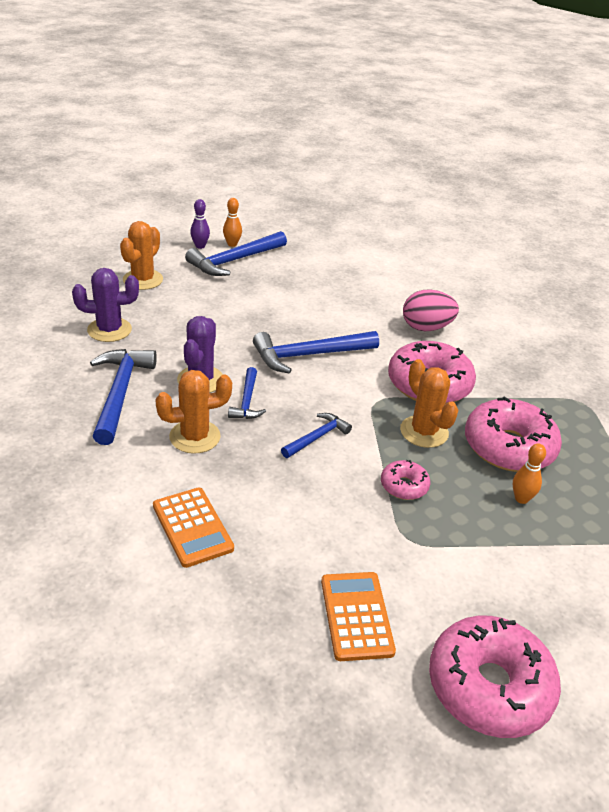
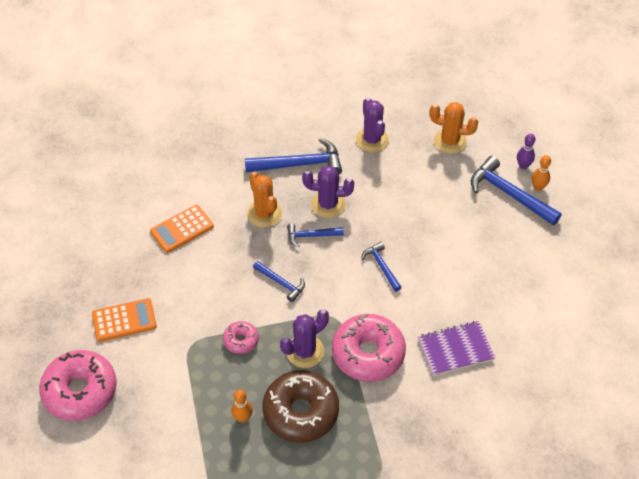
camera: 85 degrees right, 15 degrees up
(309, 355) = (381, 266): blue hammer -> blue hammer, size x0.56
(424, 432) = (305, 351): orange cactus -> purple cactus
(426, 328) = (455, 349): pink egg -> purple notebook
(508, 447) = (301, 412): pink donut -> brown donut

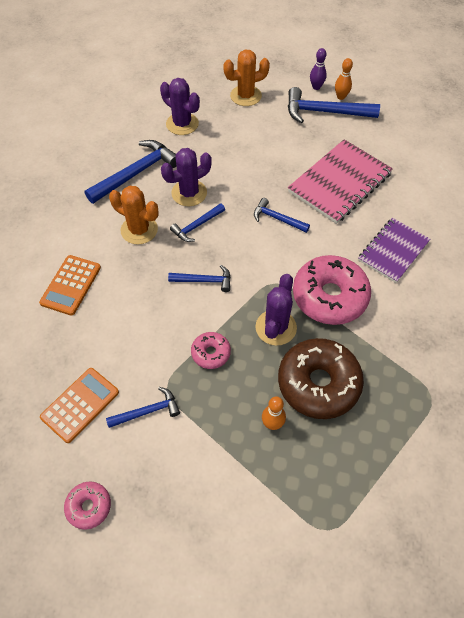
camera: 35 degrees left, 5 degrees up
(80, 391) = (89, 506): pink donut -> pink donut, size x0.49
(164, 353) = (147, 411): none -> blue hammer
(463, 265) = (339, 183): none -> pink notebook

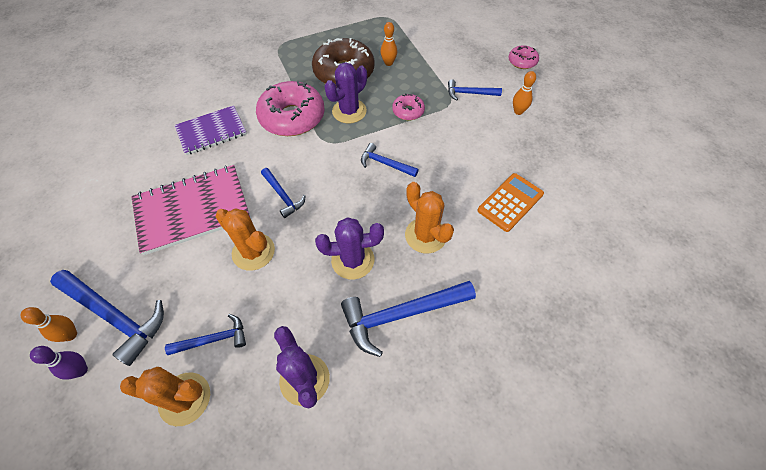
camera: 155 degrees left, 0 degrees up
(80, 405) = (518, 111): orange calculator -> orange bowling pin
(197, 226) = (365, 217): blue hammer -> blue hammer (213, 339)
(267, 173) = (253, 252): none -> orange cactus

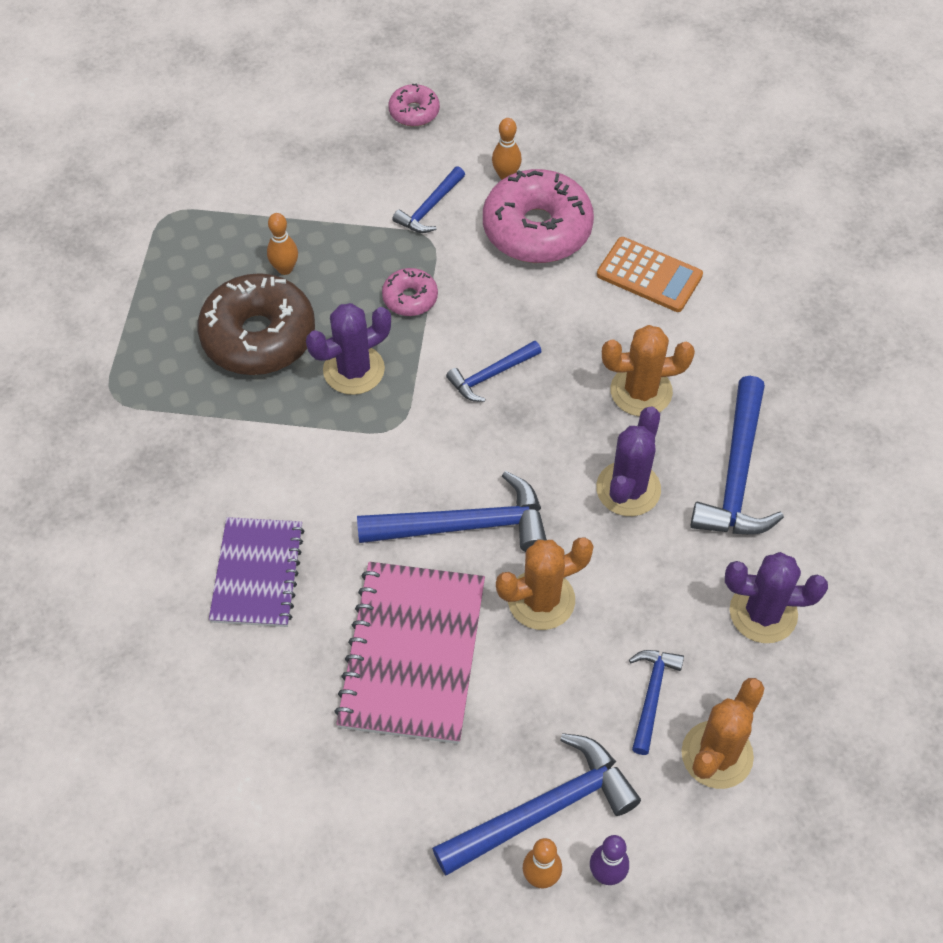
camera: 60 degrees left, 0 degrees up
(283, 196) = (464, 525): blue hammer -> blue hammer, size x1.78
(292, 117) = (310, 449): pink donut -> pink donut (537, 229)
(349, 111) = (354, 370): purple cactus -> purple cactus turned 75 degrees clockwise
(510, 202) = (649, 275): orange calculator -> orange calculator turned 135 degrees clockwise

